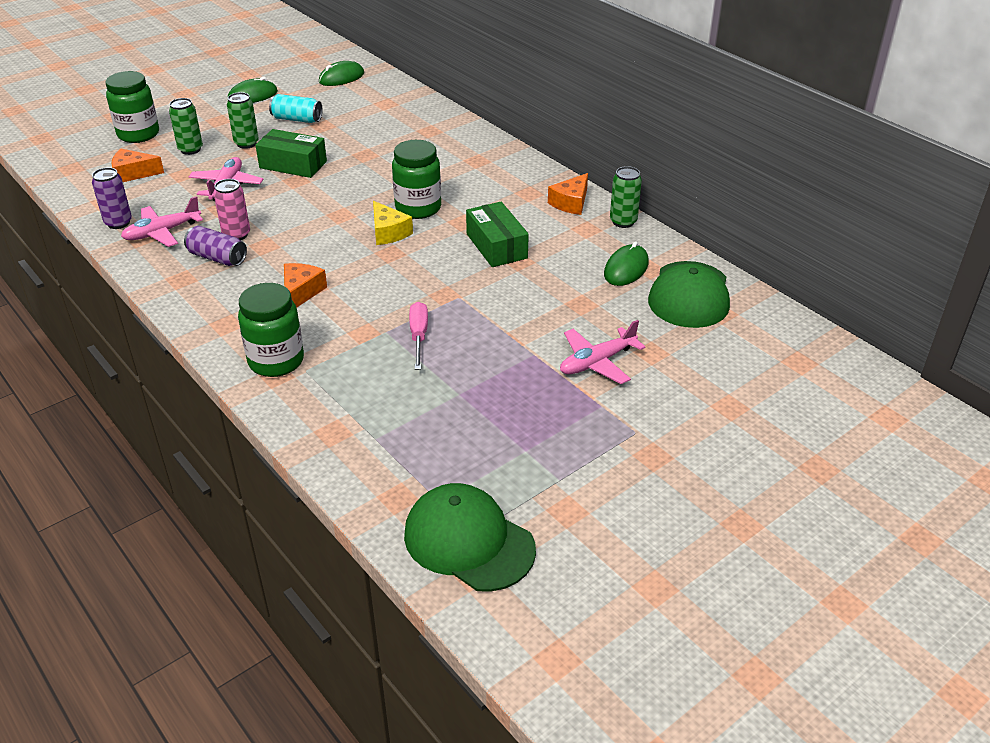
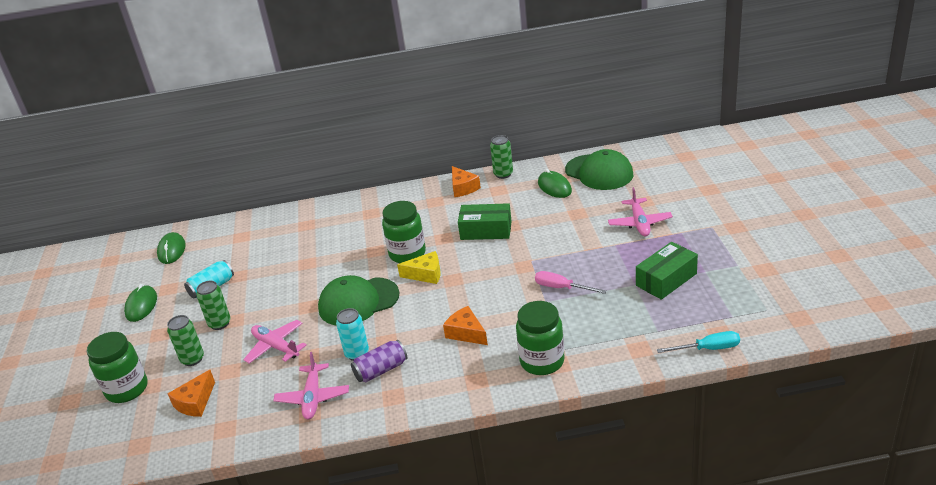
camera: 55 degrees left, 5 degrees down
(118, 223) = (271, 424): purple can -> none
(236, 235) = (357, 353): pink can -> turquoise can
(293, 165) = (282, 303): green box -> green box (666, 279)
(360, 494) = (708, 349): none -> turquoise screwdriver
(468, 541) = (773, 313): green cap -> green cap (358, 302)

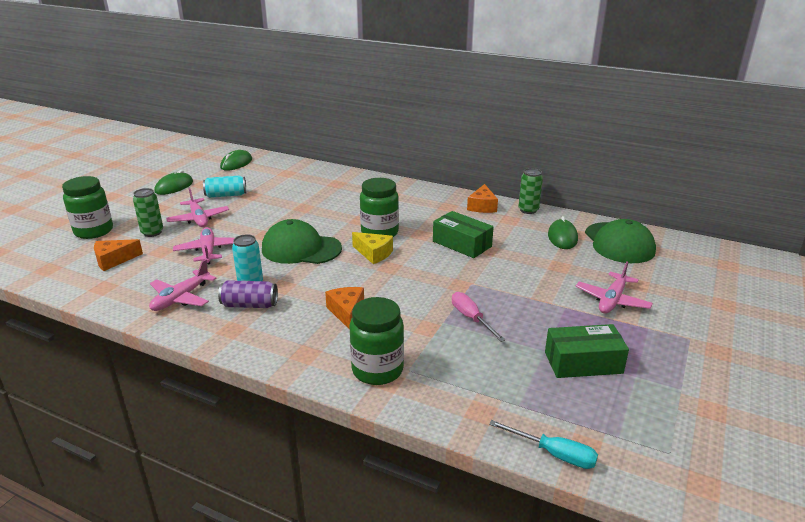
camera: 30 degrees right, 5 degrees down
(220, 323) = (198, 219): green can -> pink plane

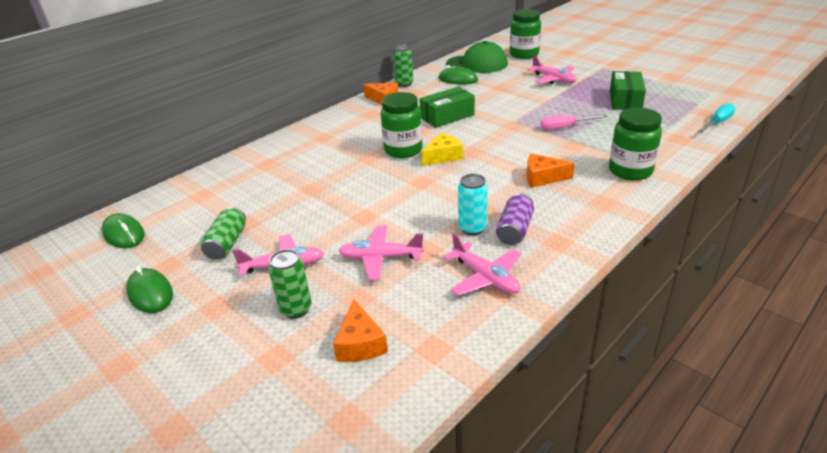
camera: 70 degrees left, 5 degrees up
(94, 231) = (247, 376): green jar -> green jar (524, 54)
(226, 195) = (227, 244): turquoise can -> green can
(301, 249) = (411, 195): green cap -> none

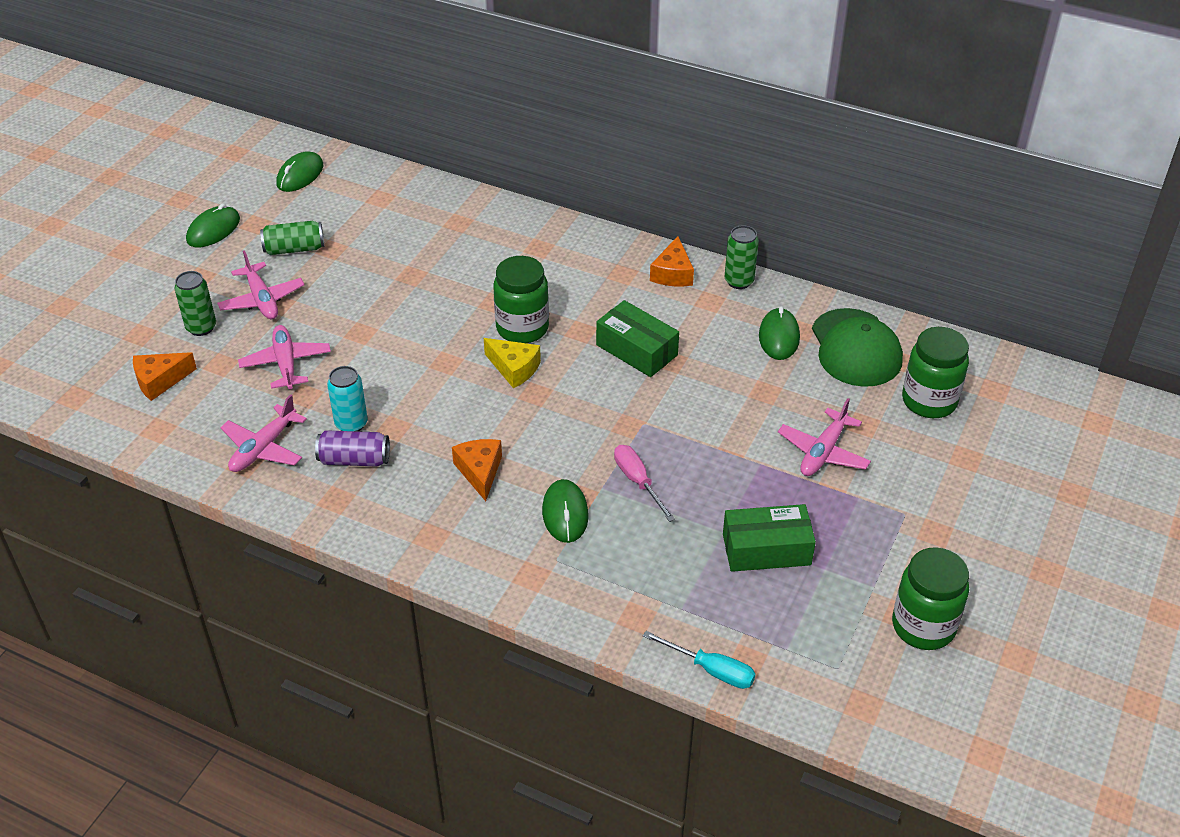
camera: 70 degrees right, 10 degrees up
(589, 152) = (565, 513): none -> green mouse
(630, 171) = (519, 560): green jar -> green jar (923, 626)

